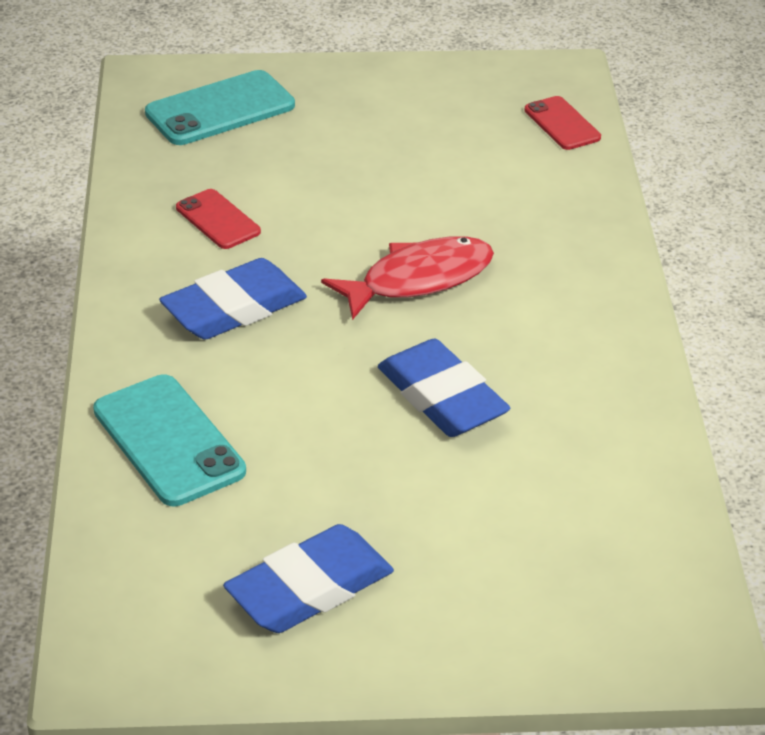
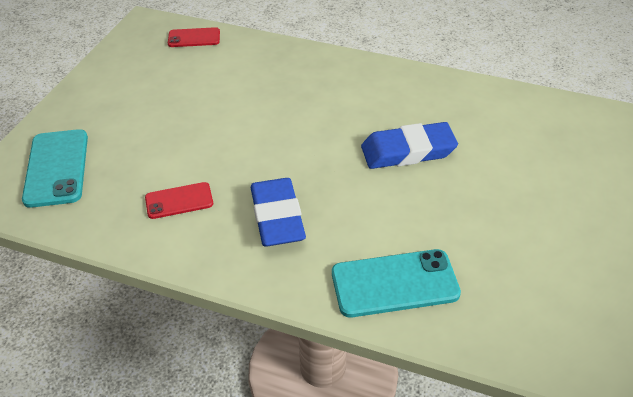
camera: 65 degrees left, 5 degrees up
(310, 588) = (552, 251): blue eraser -> none
(418, 279) = (298, 130): red fish -> none

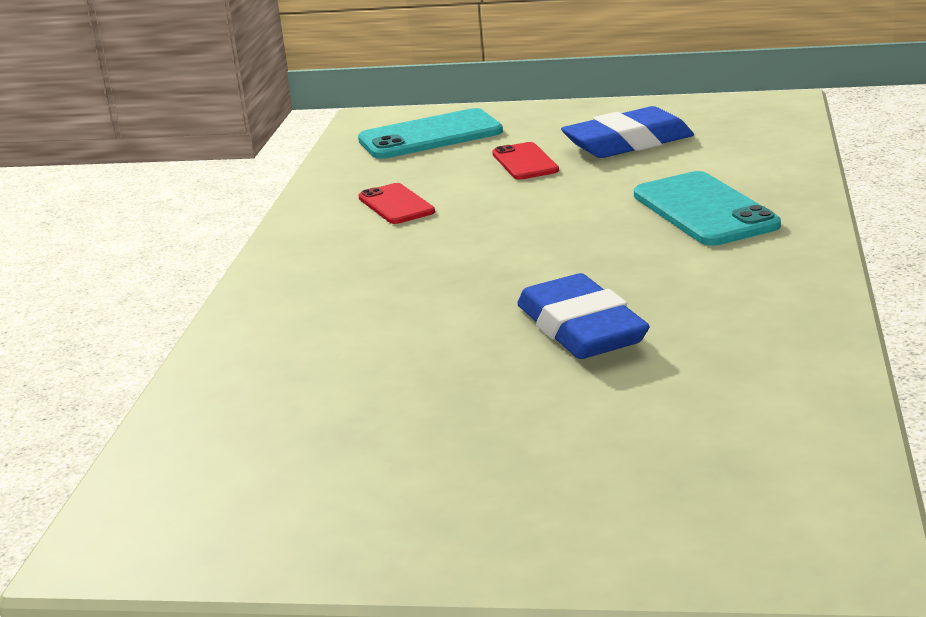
camera: 80 degrees right, 20 degrees down
(194, 38) = (768, 135): red phone -> red phone (525, 162)
(277, 217) = (385, 264): blue eraser -> blue eraser (628, 143)
(394, 284) = (272, 361): turquoise phone -> turquoise phone (704, 210)

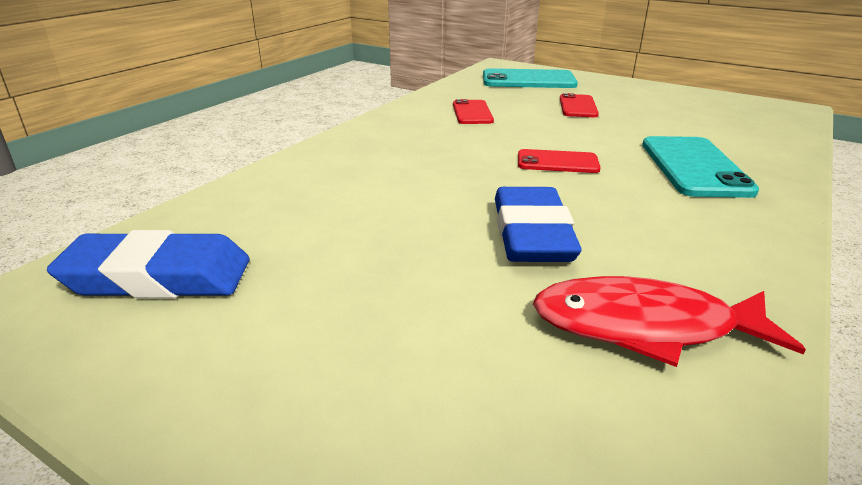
camera: 20 degrees right, 5 degrees up
(552, 244) = (557, 162): none -> red phone
(628, 143) = (659, 110): blue eraser -> blue eraser (158, 277)
(734, 376) = (645, 327): none -> red fish

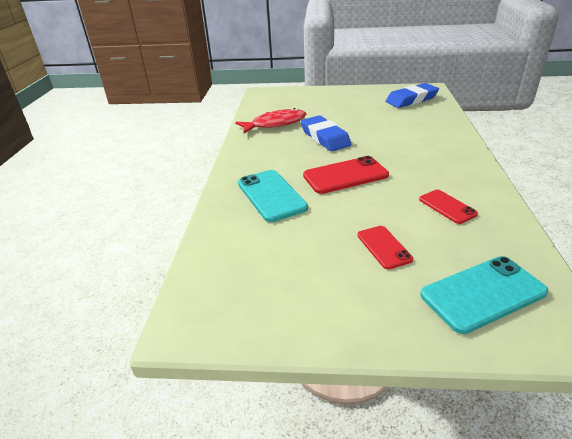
camera: 155 degrees right, 5 degrees up
(557, 162) = (345, 175): red phone -> red phone, size x1.67

